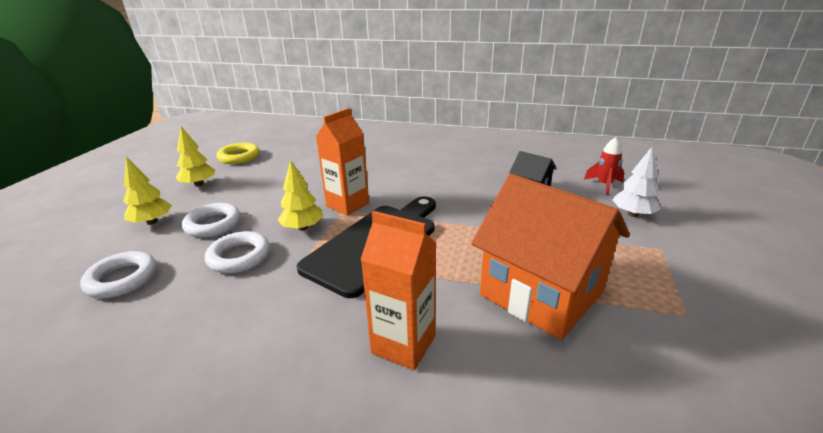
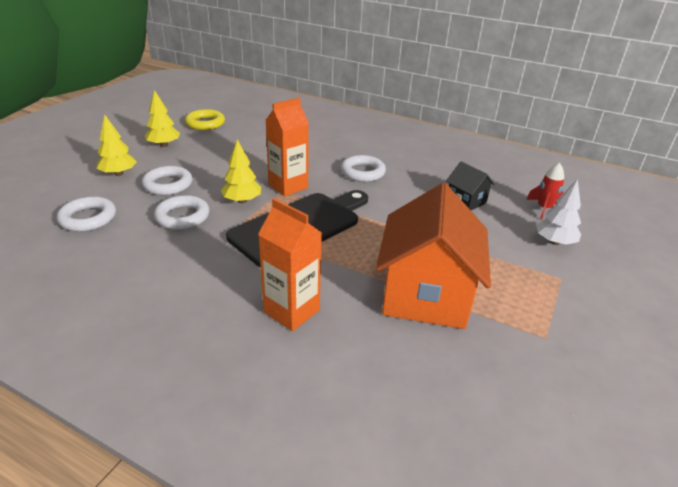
camera: 10 degrees right, 5 degrees up
(418, 179) = (362, 172): none -> white ring
(541, 293) = (425, 295): orange house -> orange house turned 45 degrees clockwise

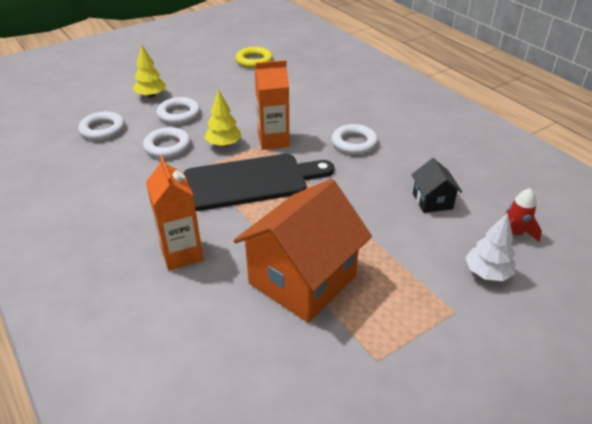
camera: 30 degrees right, 5 degrees up
(164, 145) = (204, 76): yellow tree -> none

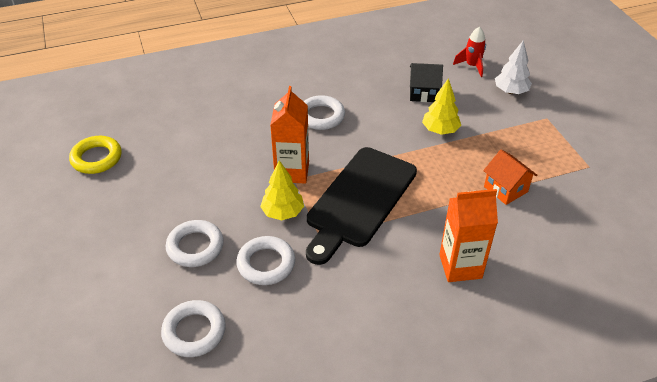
camera: 75 degrees left, 5 degrees up
(151, 95) = (128, 273): yellow tree -> yellow tree (440, 130)
(251, 181) = (360, 200): black cutting board -> black cutting board turned 150 degrees counterclockwise
(302, 280) = (505, 189): orange house -> orange house, size x0.47

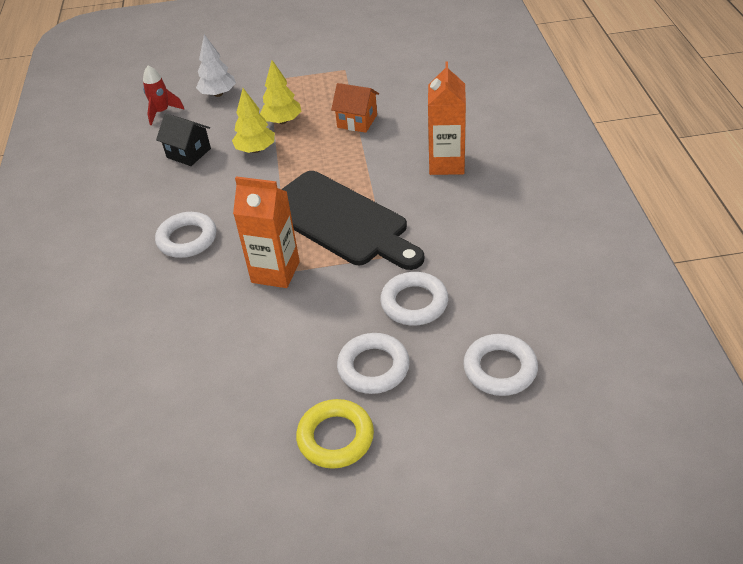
camera: 75 degrees left, 0 degrees up
(96, 158) = (163, 490): yellow ring -> yellow ring (335, 437)
(283, 212) = (340, 284): yellow tree -> yellow tree (282, 121)
(423, 93) = (188, 153): black house -> black house turned 75 degrees counterclockwise
(505, 189) = (357, 121): orange house -> orange house turned 45 degrees clockwise

